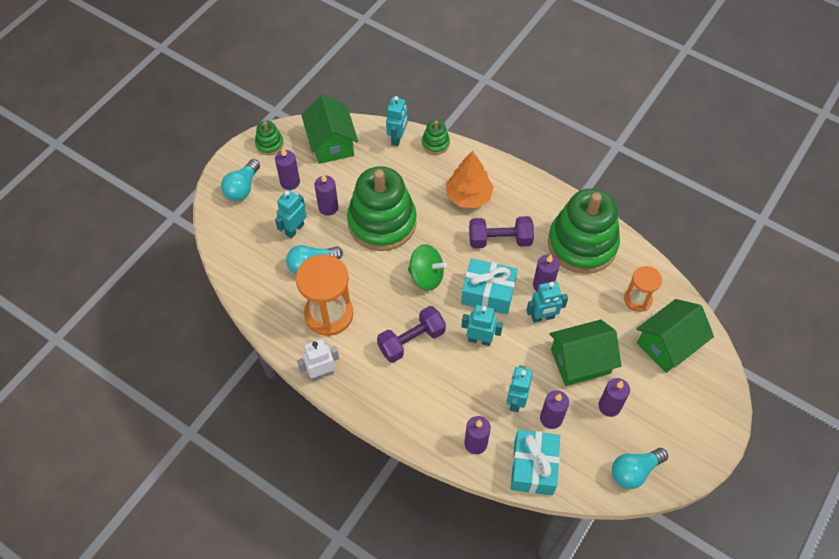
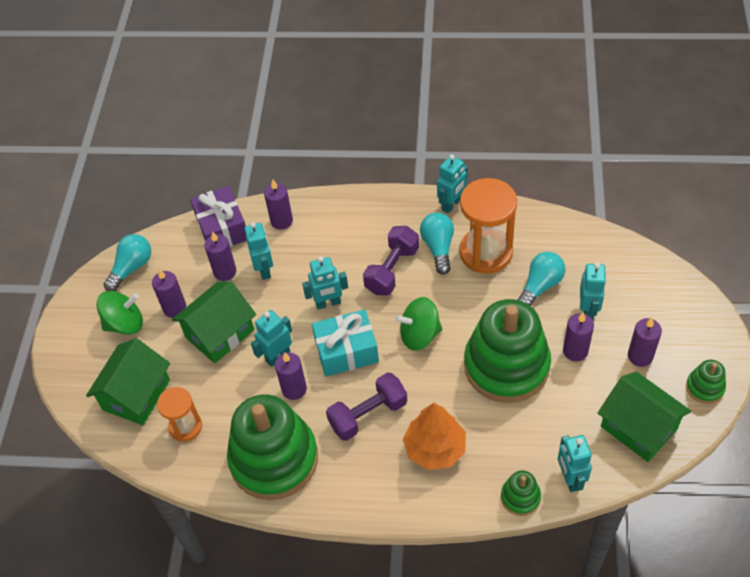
camera: 155 degrees right, 5 degrees down
(242, 188) = (682, 323): turquoise light bulb -> turquoise light bulb (438, 248)
(321, 373) = (451, 204): white robot -> turquoise robot
(533, 467) = (222, 228): turquoise gift -> purple gift
(658, 415) = (125, 324): none -> green spinning top

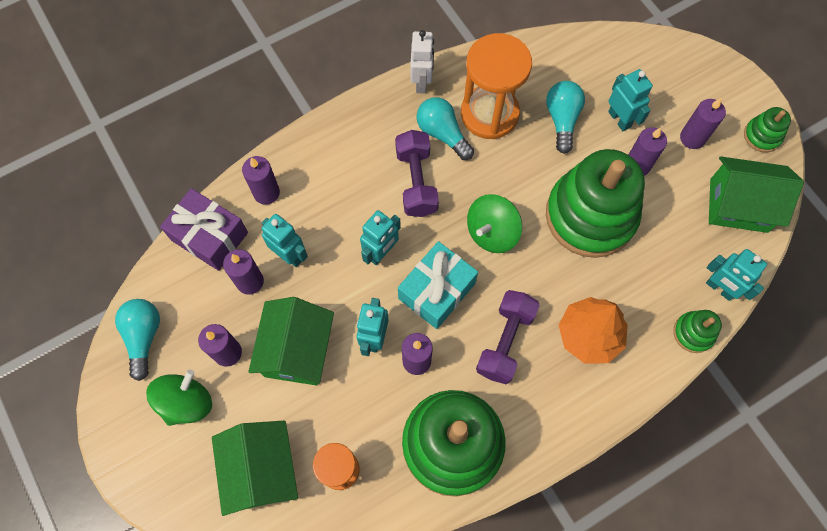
camera: 40 degrees left, 15 degrees up
(451, 204) = (422, 82): turquoise robot -> white robot

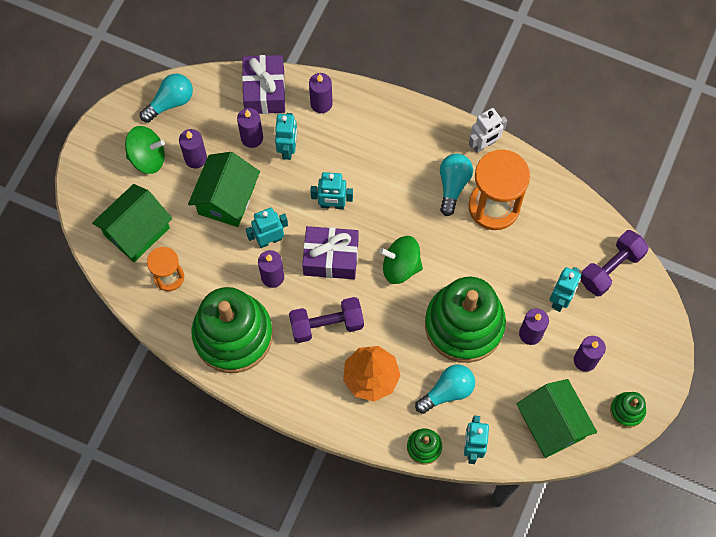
camera: 55 degrees right, 0 degrees up
(297, 350) = (227, 199): green house -> green house turned 45 degrees counterclockwise
(416, 182) = (402, 192): purple dumbbell -> purple dumbbell (610, 268)
(436, 291) = (331, 258): turquoise gift -> purple gift
(562, 120) = (528, 259): turquoise light bulb -> turquoise light bulb (447, 392)

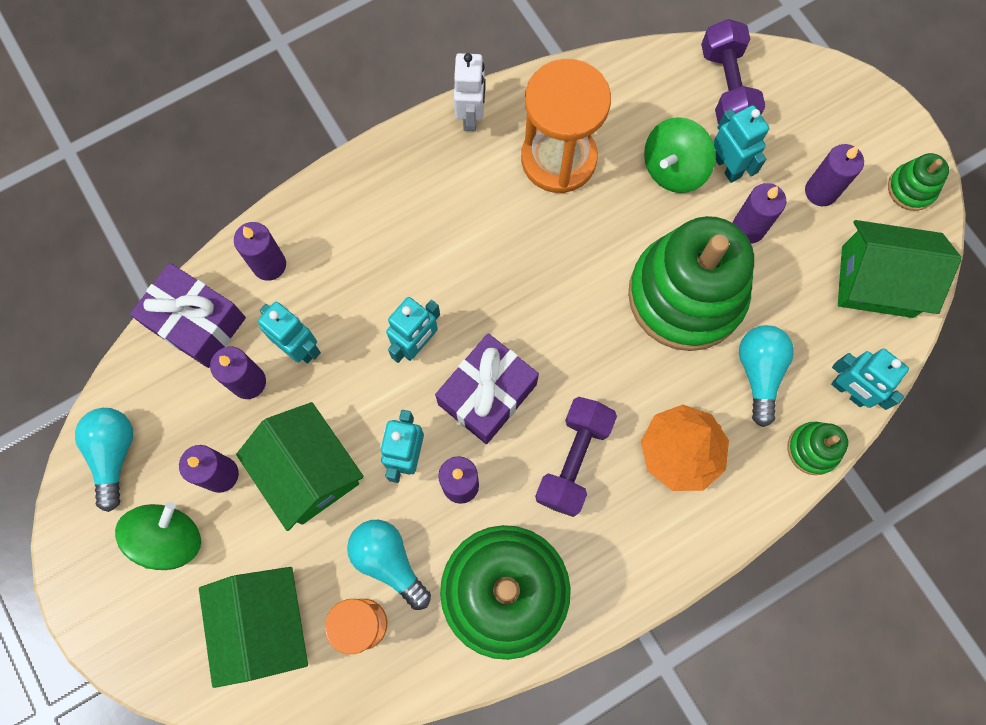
camera: 55 degrees left, 5 degrees up
(400, 266) = (559, 317): green spinning top -> green spinning top (673, 168)
(453, 185) = (497, 186): turquoise light bulb -> turquoise light bulb (389, 561)

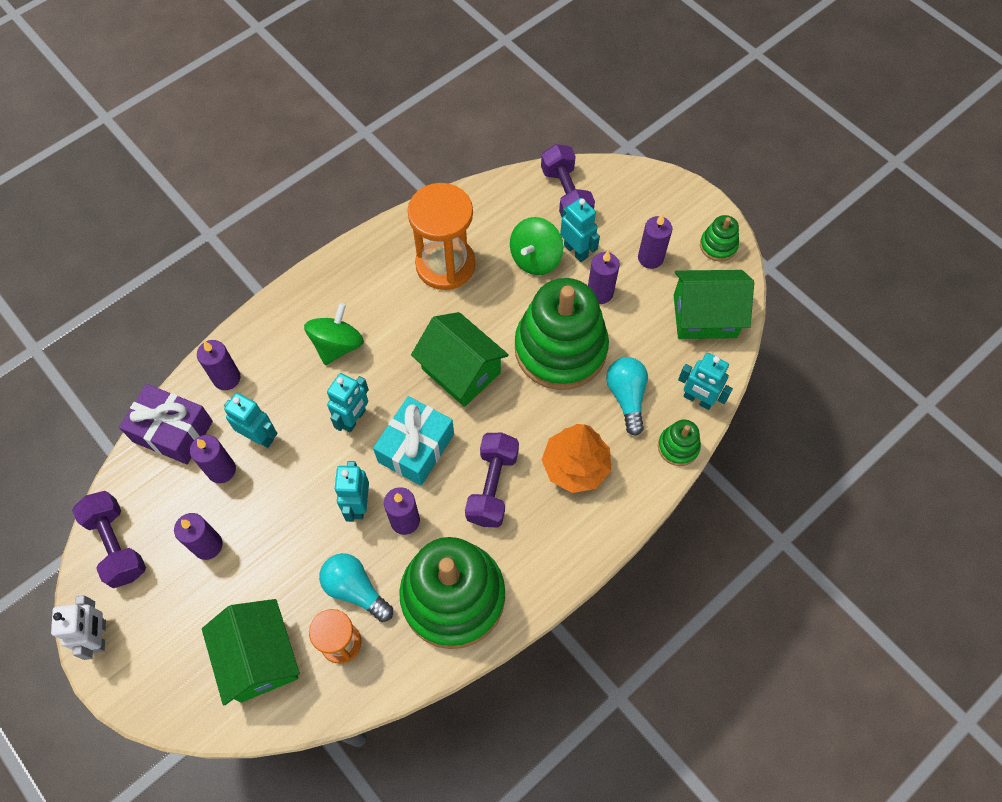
camera: 10 degrees left, 10 degrees down
(114, 454) = (117, 545): turquoise light bulb -> purple dumbbell
(169, 538) = (171, 603): green spinning top -> green spinning top (337, 345)
(309, 472) = (280, 531): green house -> green house (461, 371)
(471, 116) = (372, 244): white robot -> white robot (100, 636)
(487, 394) = (416, 448): purple gift -> turquoise gift

